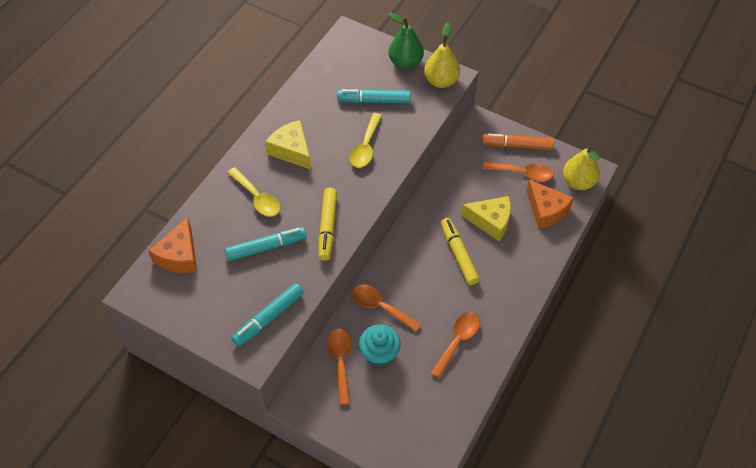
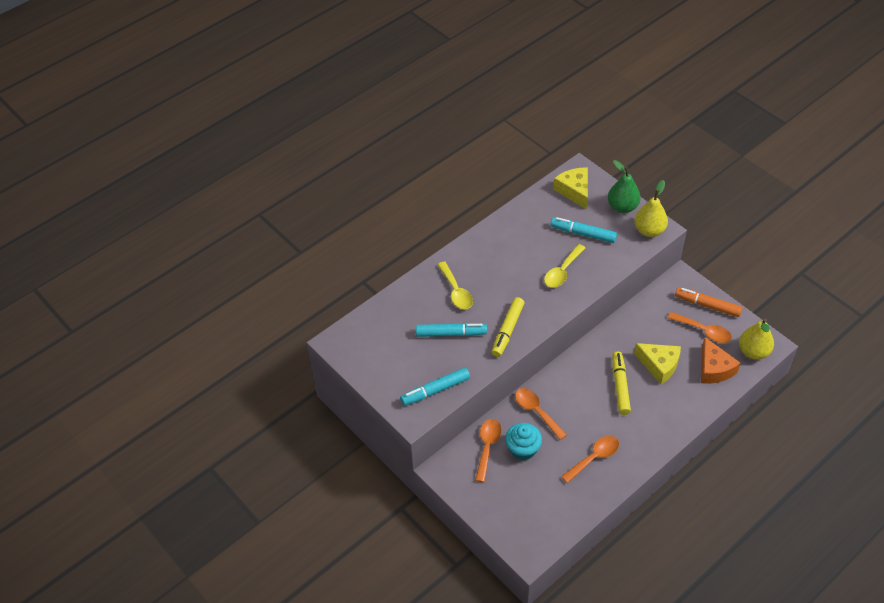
camera: 20 degrees right, 5 degrees down
(179, 255) = (378, 322): orange cheese -> none
(291, 150) = (497, 259): yellow cheese -> yellow cheese (574, 191)

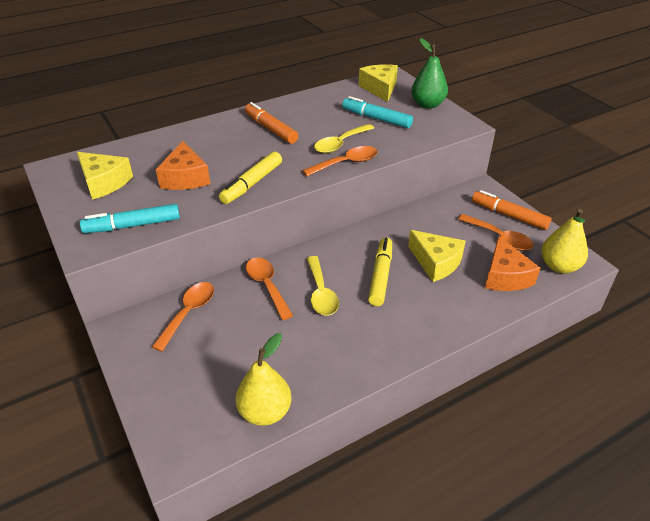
camera: 10 degrees right, 10 degrees down
(388, 350) = (104, 182): none -> yellow cheese
(451, 334) = (185, 178): turquoise marker -> orange cheese
(456, 291) = (213, 145): yellow spoon -> yellow spoon (321, 293)
(496, 263) = (270, 129): none -> orange marker
(522, 449) = (231, 323): turquoise cupcake -> none
(594, 458) = (318, 348): orange spoon -> orange spoon (346, 163)
(649, 230) = (452, 124): yellow pear -> yellow pear (265, 412)

